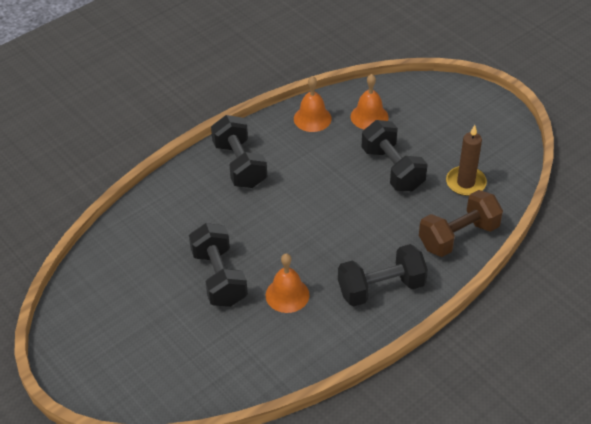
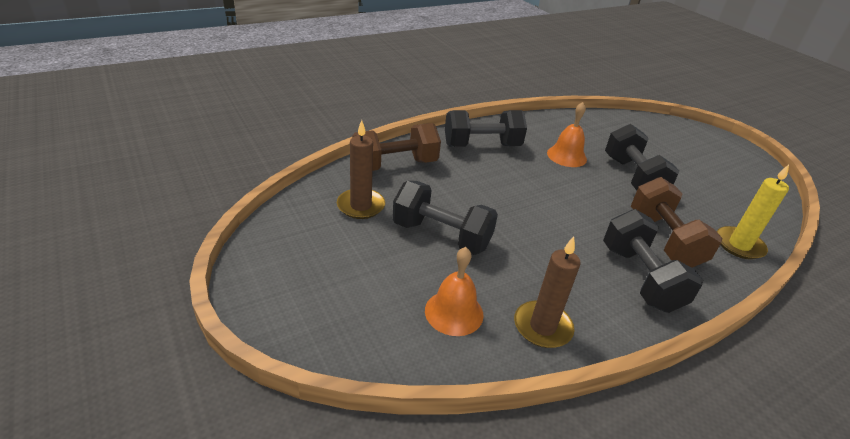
camera: 175 degrees left, 10 degrees down
(144, 212) = (739, 245): none -> yellow candle
(210, 204) = (664, 239): none -> brown dumbbell
(312, 118) = (542, 327): orange bell -> brown candle
(392, 169) = (441, 236): black dumbbell -> black dumbbell turned 45 degrees counterclockwise

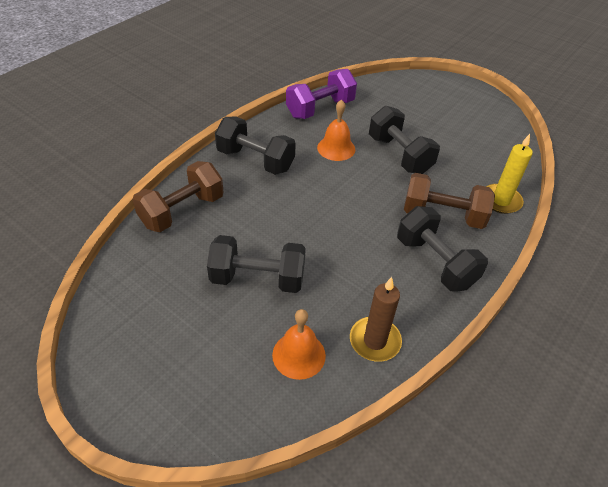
camera: 20 degrees left, 10 degrees up
(361, 206) = (169, 271): brown candle -> none
(482, 146) = (255, 160): black dumbbell -> black dumbbell turned 60 degrees clockwise
(563, 123) = (320, 108): none -> purple dumbbell
(664, 239) = (443, 215): brown dumbbell -> brown dumbbell turned 45 degrees counterclockwise

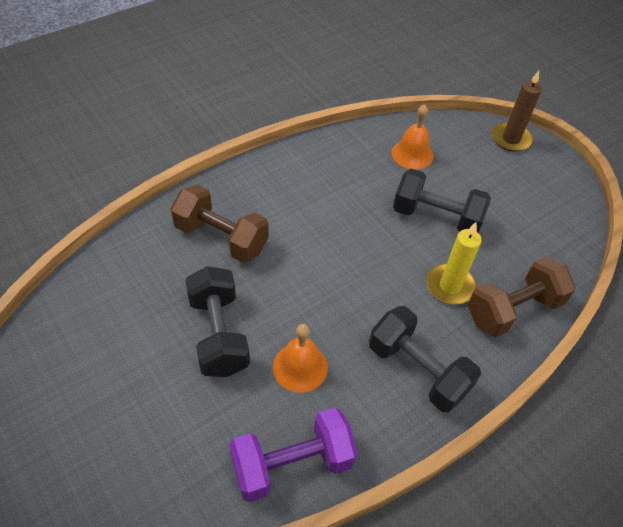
camera: 165 degrees left, 5 degrees up
(375, 341) = (349, 150): brown candle -> brown candle (510, 139)
(435, 262) = (262, 194): black dumbbell -> none
(500, 201) = (143, 240): yellow candle -> yellow candle (450, 286)

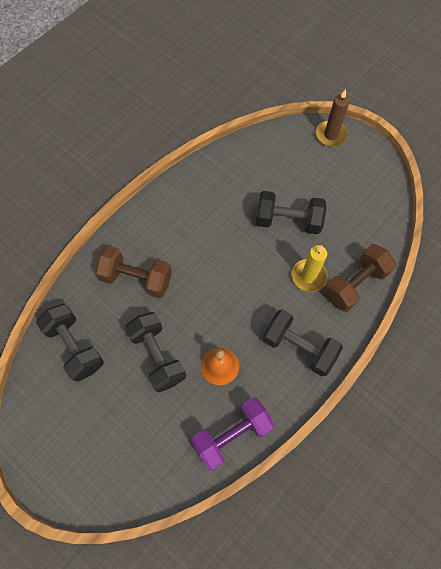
camera: 10 degrees left, 15 degrees up
(114, 297) = (75, 347): none -> black dumbbell
(412, 154) = (259, 168): orange bell -> none

